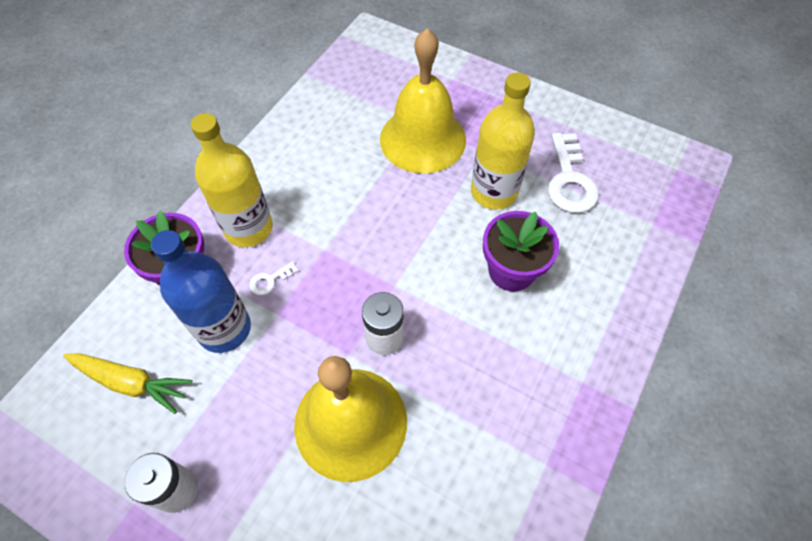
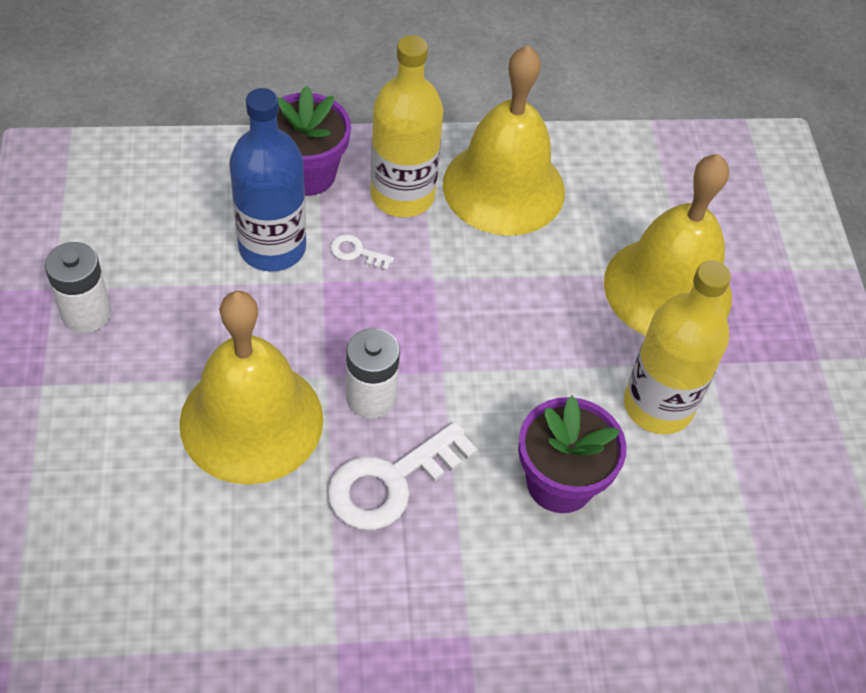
camera: 50 degrees right, 5 degrees down
(131, 382) = (163, 209): yellow carrot -> none
(289, 172) = (504, 187): none -> yellow bell
(569, 180) = (754, 484): white key -> white key (390, 482)

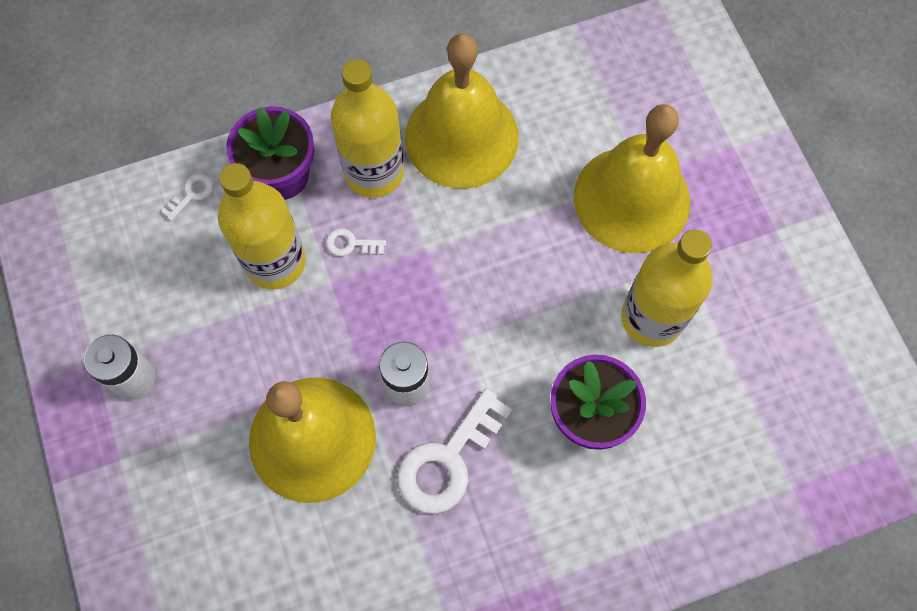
camera: 10 degrees left, 15 degrees up
(209, 167) = (192, 194): none -> white key
(272, 247) = (275, 262): blue bottle -> yellow bottle

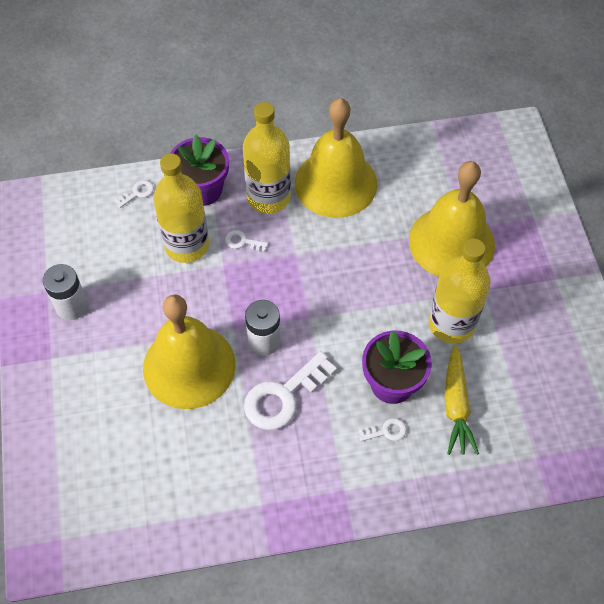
camera: 10 degrees right, 10 degrees down
(593, 486) = (386, 431): none -> white key
(678, 433) = (456, 405): none -> yellow carrot

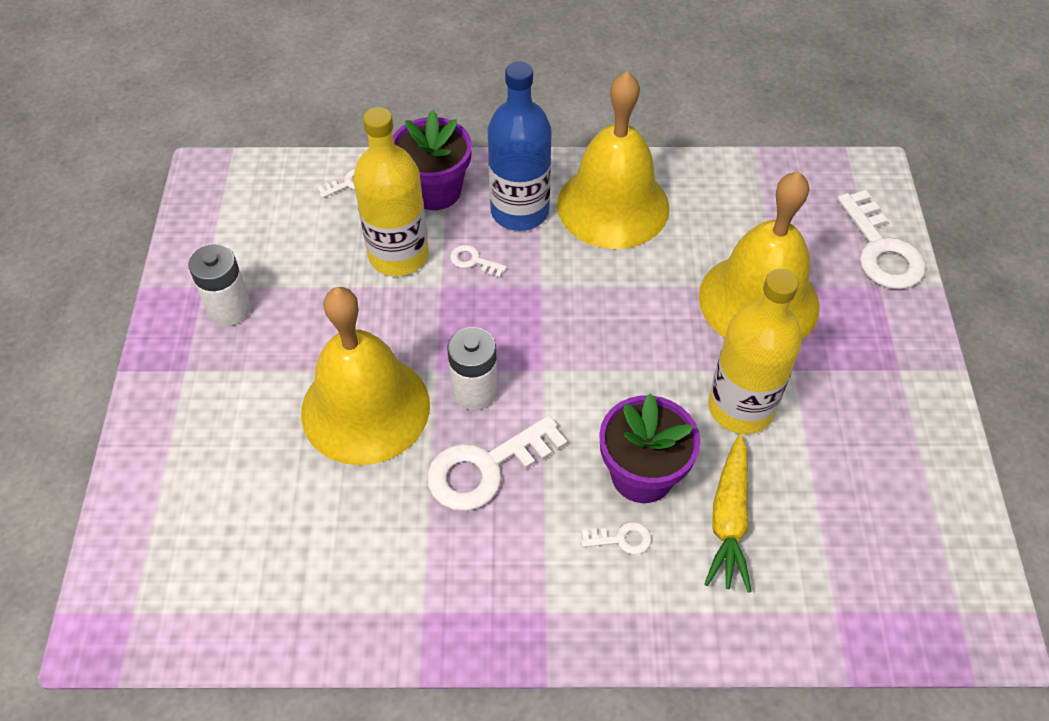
camera: 10 degrees right, 5 degrees down
(268, 197) = (519, 211): yellow bottle -> blue bottle
(531, 190) = (881, 250): none -> white key

